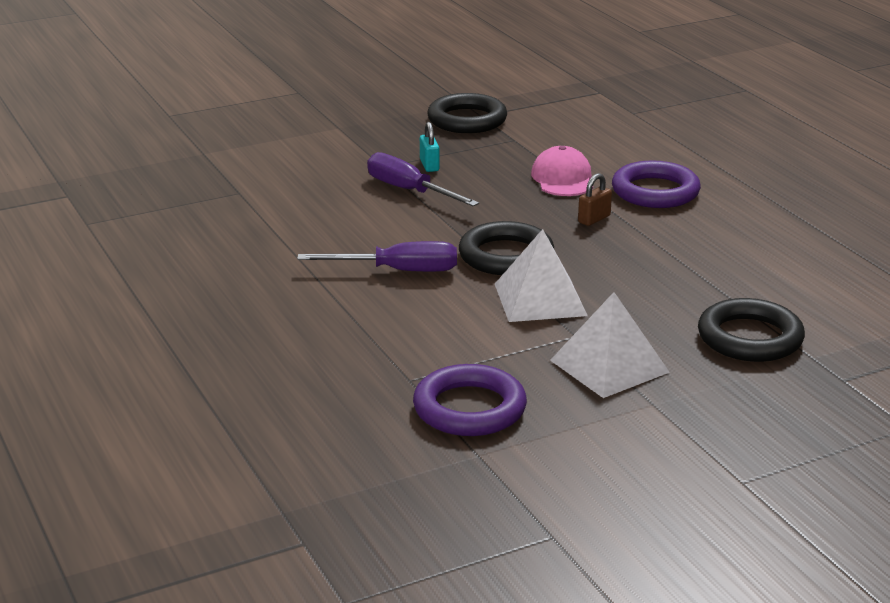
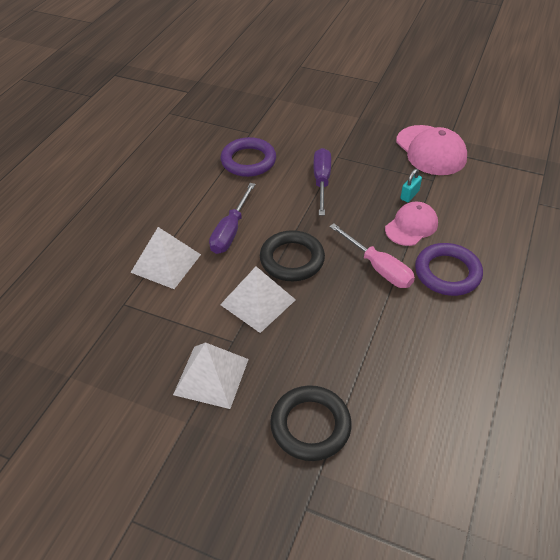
camera: 50 degrees right, 20 degrees up
(384, 329) = (166, 263): none -> white pyramid
(398, 271) = (230, 231): purple screwdriver -> purple screwdriver turned 60 degrees clockwise
(429, 165) = (359, 170): turquoise padlock -> turquoise padlock (409, 195)
(467, 120) = (430, 150): black ring -> pink cap
(469, 408) = (113, 344): purple ring -> purple ring (248, 161)
(594, 219) = (378, 268): brown padlock -> pink screwdriver

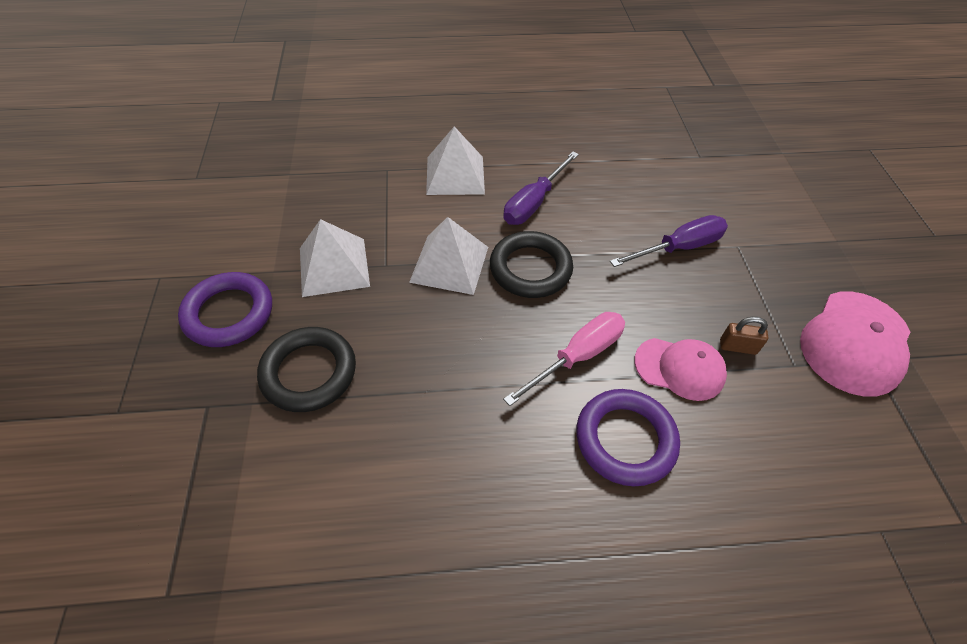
camera: 60 degrees right, 5 degrees up
(230, 231) = (534, 202): purple screwdriver -> purple screwdriver turned 45 degrees counterclockwise
(248, 161) = (652, 173): purple ring -> purple ring (229, 313)
(378, 268) = (577, 356): pink screwdriver -> pink screwdriver turned 150 degrees counterclockwise
(409, 195) = (737, 347): turquoise padlock -> brown padlock

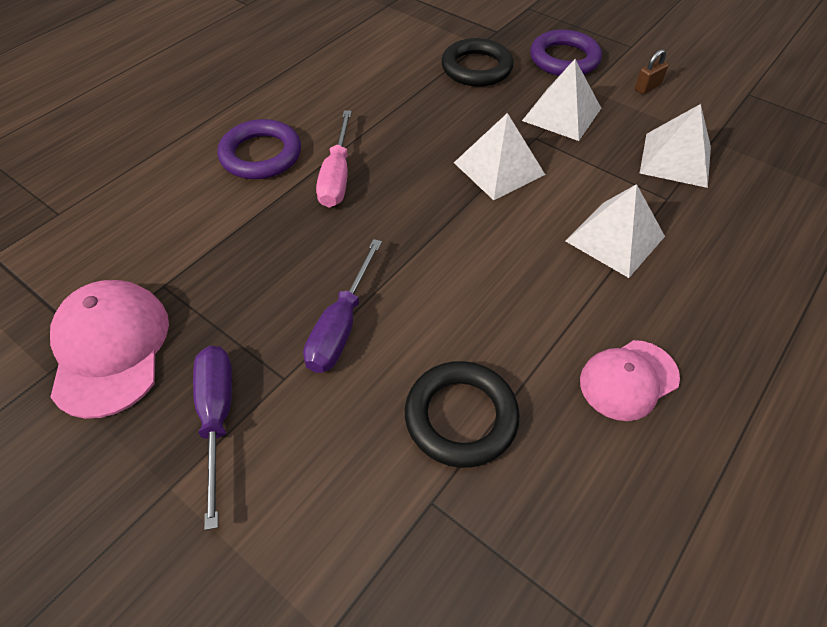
camera: 135 degrees right, 0 degrees up
(335, 182) = (675, 159): none -> white pyramid
(530, 269) = (441, 208): black ring -> black ring (461, 417)
(534, 202) = (516, 267): purple screwdriver -> purple screwdriver (217, 417)
(679, 368) = (257, 218): pink cap -> pink cap (628, 380)
(737, 347) = (221, 266): brown padlock -> brown padlock (647, 87)

